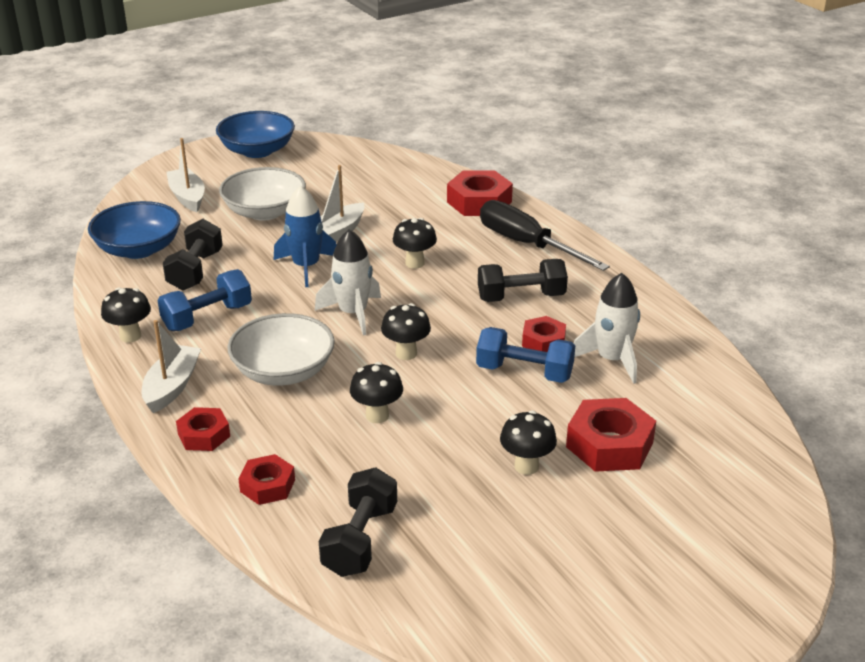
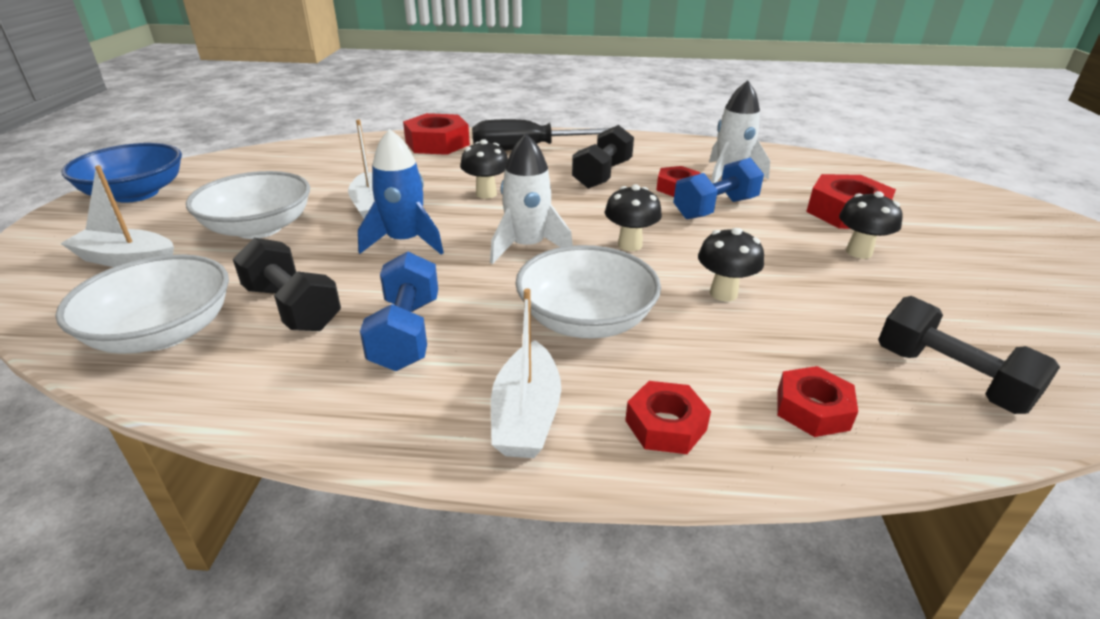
camera: 55 degrees left, 0 degrees up
(130, 336) = (357, 412): black mushroom -> none
(138, 249) = (163, 333): blue bowl -> white bowl
(172, 387) = (526, 415): white boat -> white boat turned 135 degrees counterclockwise

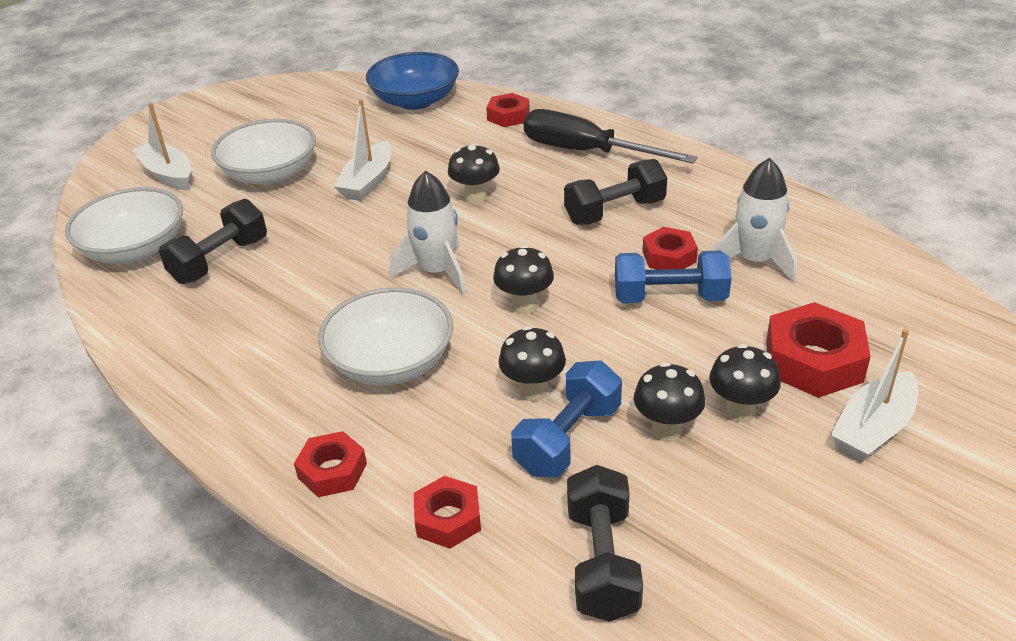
camera: 40 degrees right, 5 degrees up
(136, 193) = (227, 106): blue bowl -> blue bowl (415, 100)
(293, 307) = (220, 261): black dumbbell -> black dumbbell turned 45 degrees clockwise
(405, 241) = (352, 228): blue rocket -> none
(406, 333) = (262, 315): blue dumbbell -> blue dumbbell (568, 439)
(437, 143) = (508, 116): red nut -> red nut, size x0.61
(526, 415) = (260, 415): white boat -> white boat (873, 428)
(841, 280) = (666, 430): none -> black mushroom

